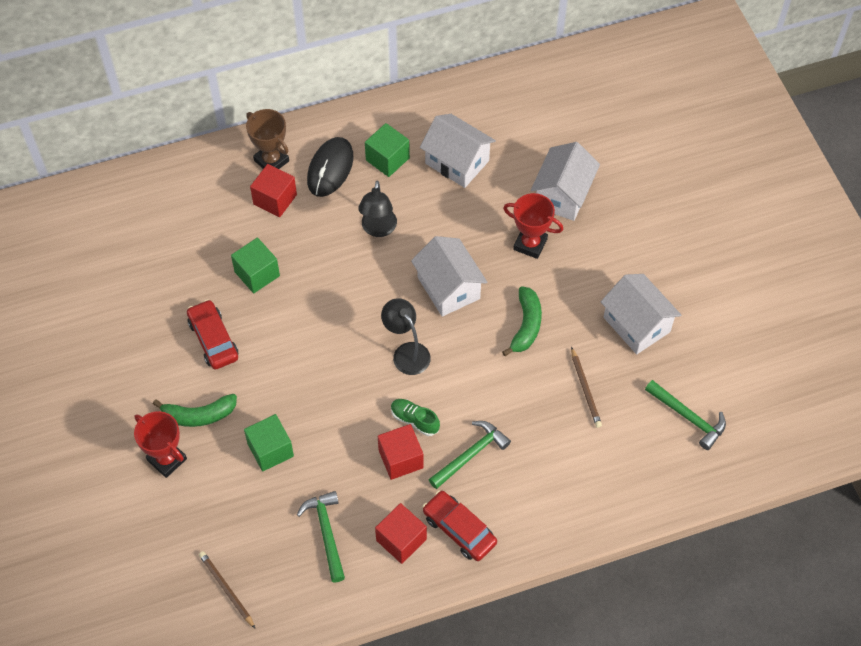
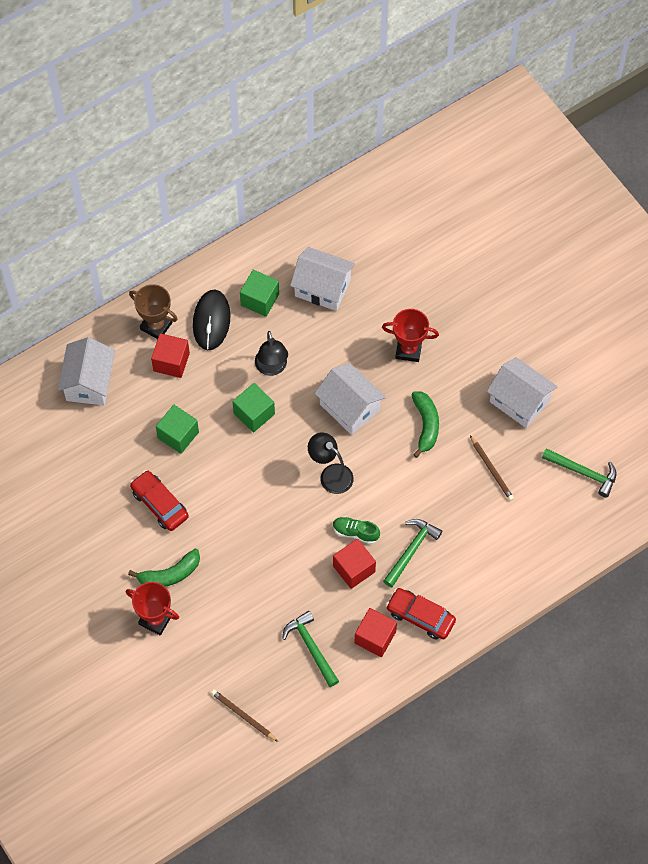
camera: 15 degrees left, 5 degrees up
(270, 450) = (241, 589): green cube -> green cube (254, 413)
(563, 195) = (424, 297): white house -> white house (89, 382)

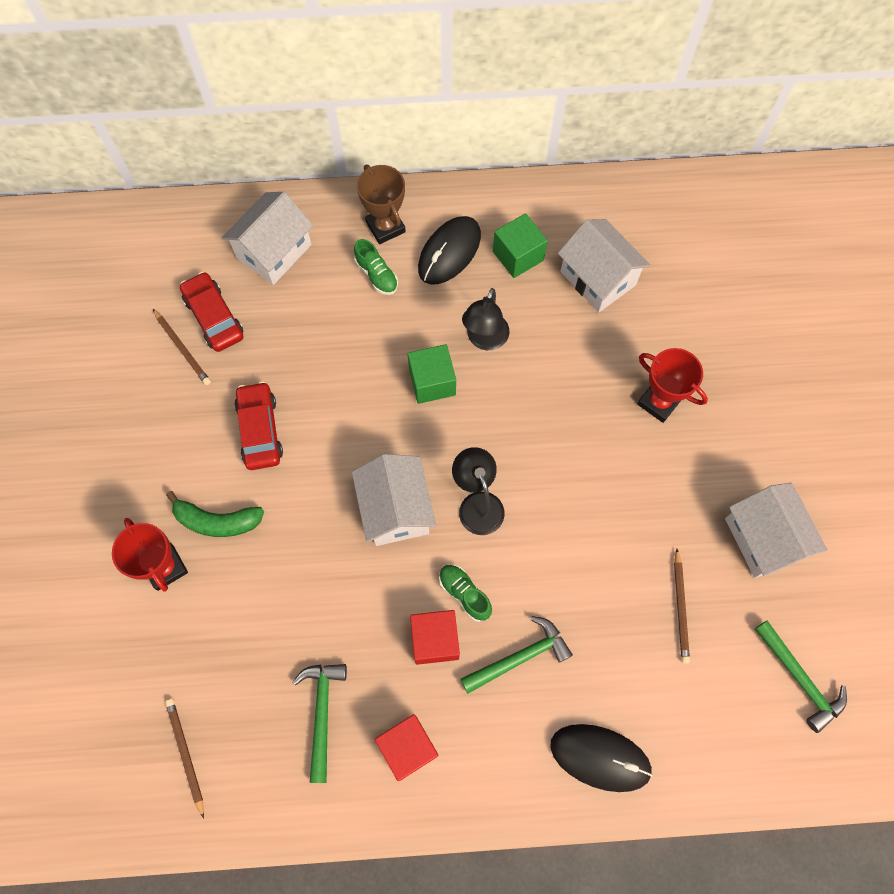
camera: 30 degrees right, 5 degrees up
(70, 479) = (182, 348): none -> brown pencil
(171, 362) = (376, 275): red cube -> green shoe
(178, 435) = (331, 361): green cube -> none
(349, 407) = (548, 434): white house -> white house (395, 509)
(420, 616) = (481, 753): red car -> red car (214, 317)
(426, 425) = (628, 505): green banana -> none
(491, 580) = (600, 757): none -> black mouse

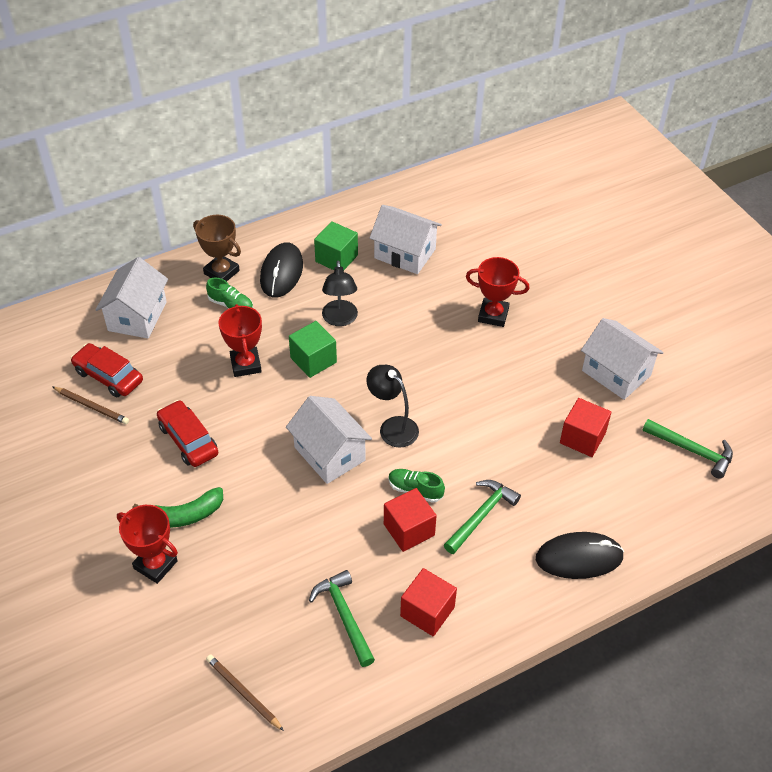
camera: 25 degrees left, 20 degrees down
(358, 359) = (245, 364): none -> red trophy
(680, 607) = (582, 438): brown pencil -> red cube

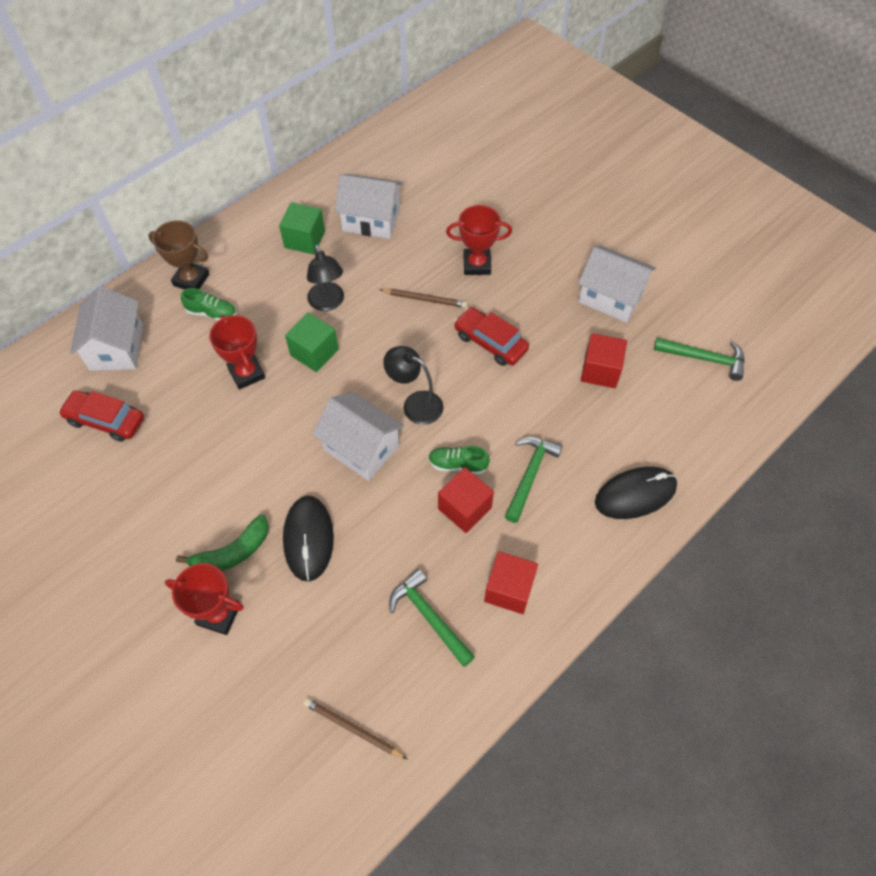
camera: 15 degrees left, 10 degrees up
(92, 406) = (98, 458): brown pencil -> brown pencil (425, 299)
(188, 440) = (212, 469): red car -> red car (490, 342)
(281, 272) = (253, 266): black mouse -> black mouse (308, 539)

